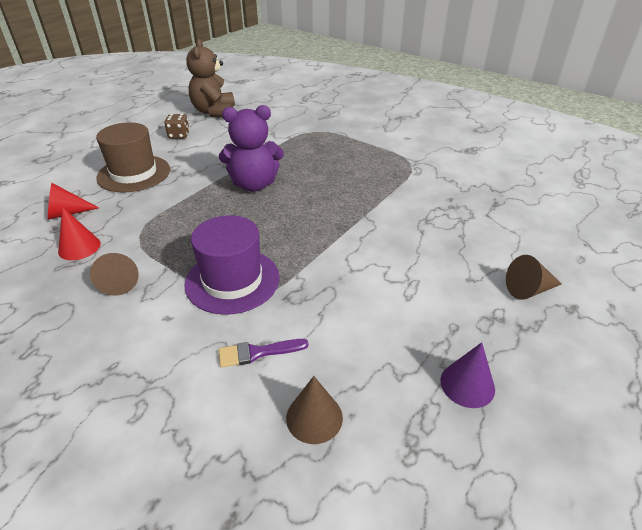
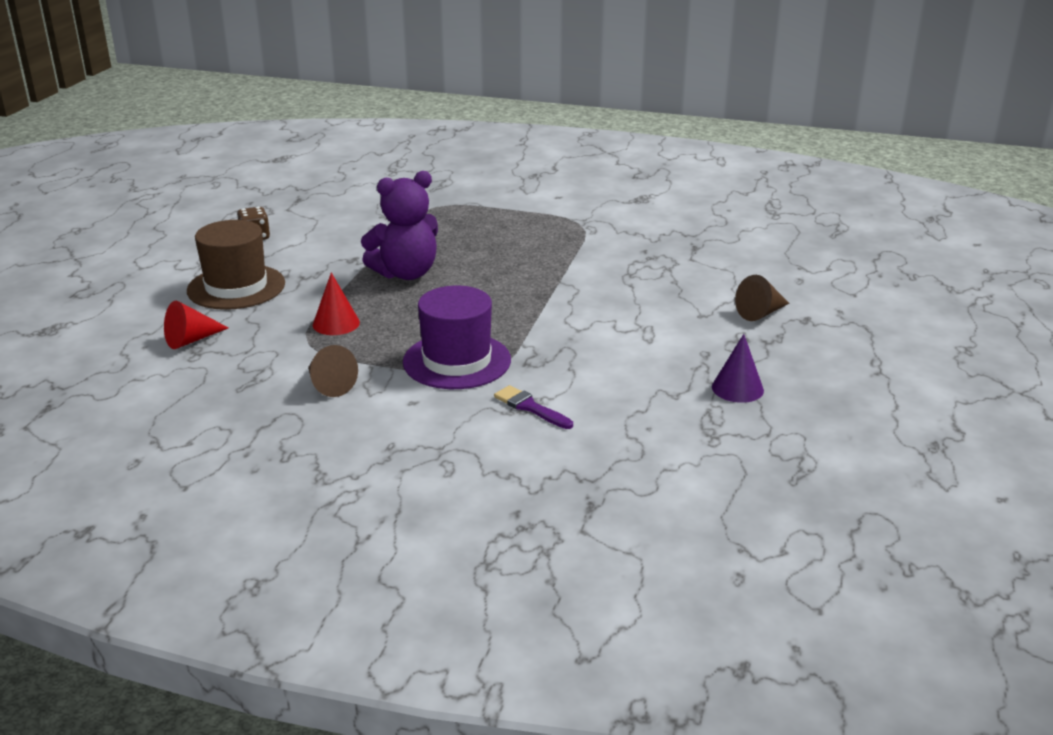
camera: 20 degrees left, 10 degrees down
(79, 247) = (246, 367): red cone -> red cone (336, 323)
(214, 112) = (278, 203): brown teddy bear -> none
(257, 353) = (530, 407): purple brush -> purple brush turned 75 degrees clockwise
(314, 417) = (616, 436): brown cone -> none

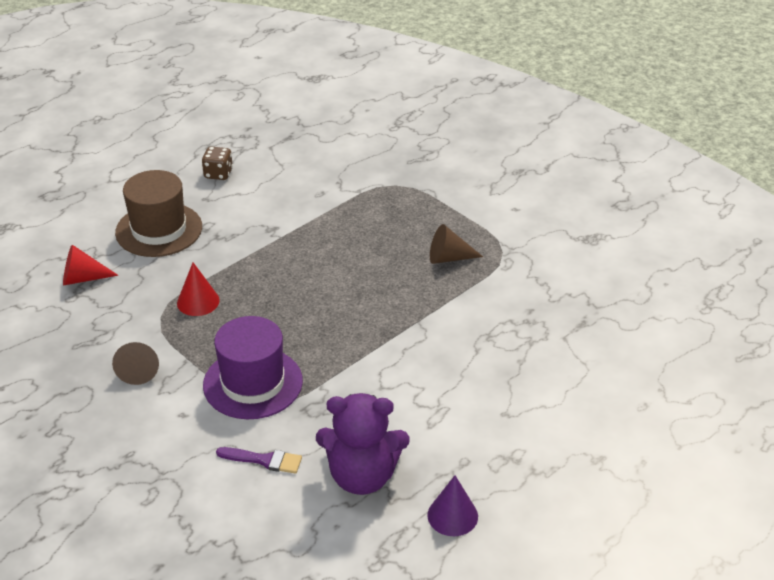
camera: 30 degrees right, 10 degrees up
(406, 273) = (299, 262): purple teddy bear -> purple teddy bear (362, 476)
(530, 407) = (264, 460): purple brush -> purple brush turned 120 degrees clockwise
(761, 313) = (563, 433): brown cone -> brown cone (449, 258)

